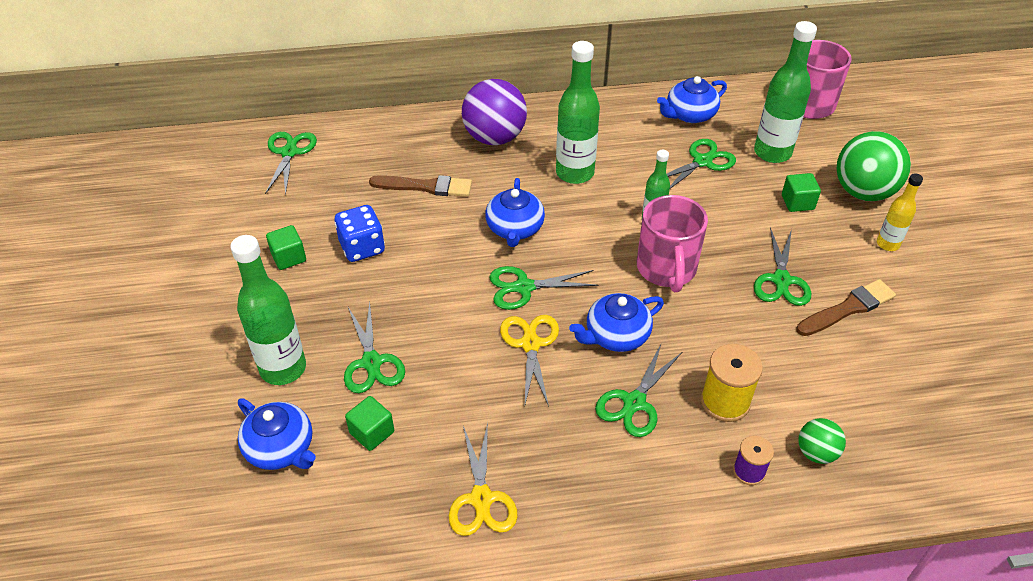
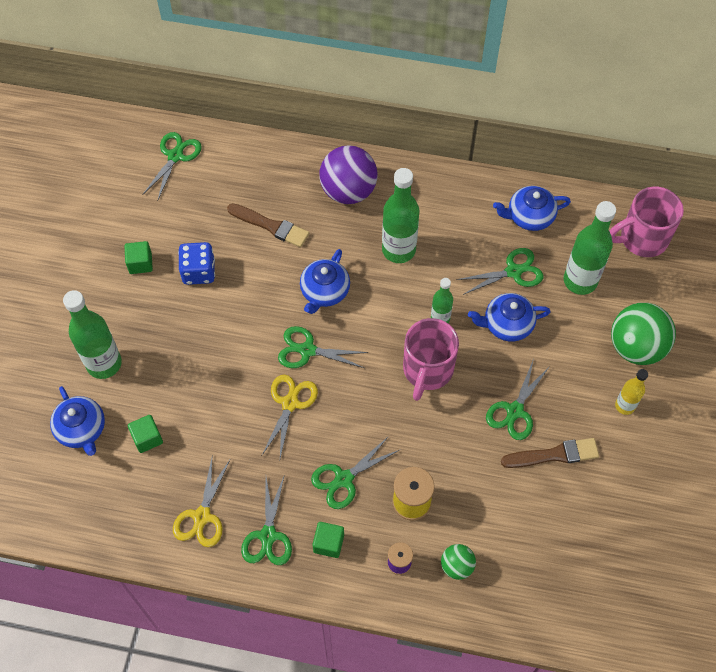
camera: 20 degrees right, 15 degrees up
(372, 362) = (168, 380): green scissors -> green scissors (268, 536)
(616, 335) = (357, 417): blue teapot -> blue teapot (507, 324)
(797, 202) = (572, 340): green cube -> green cube (328, 543)

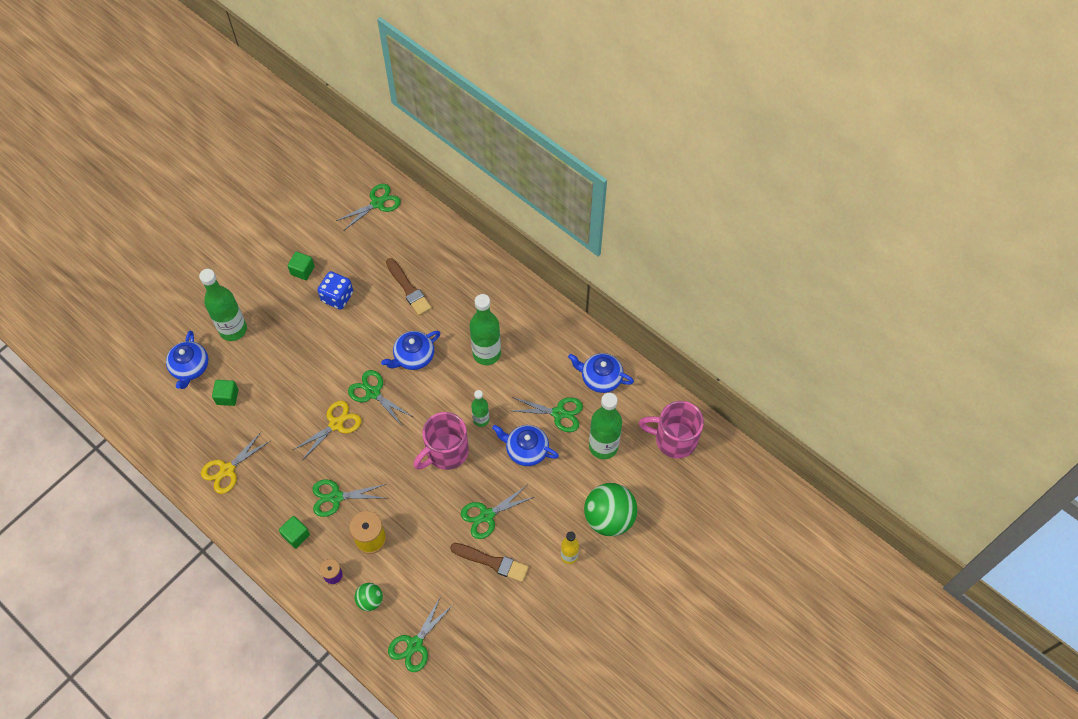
camera: 30 degrees right, 0 degrees up
(268, 536) = (260, 507): green scissors -> green scissors (415, 644)
(348, 191) = (481, 291): purple ball -> none

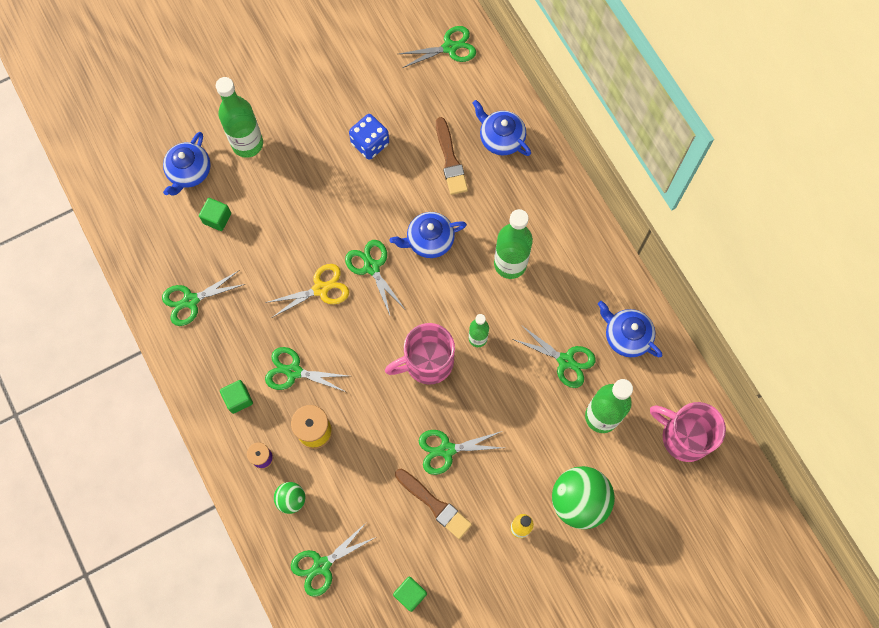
camera: 20 degrees right, 10 degrees up
(227, 470) = (191, 301): yellow scissors -> green scissors
(302, 270) = (343, 100): green cube -> green cube (410, 594)
(526, 450) = (515, 390): blue teapot -> blue teapot (501, 138)

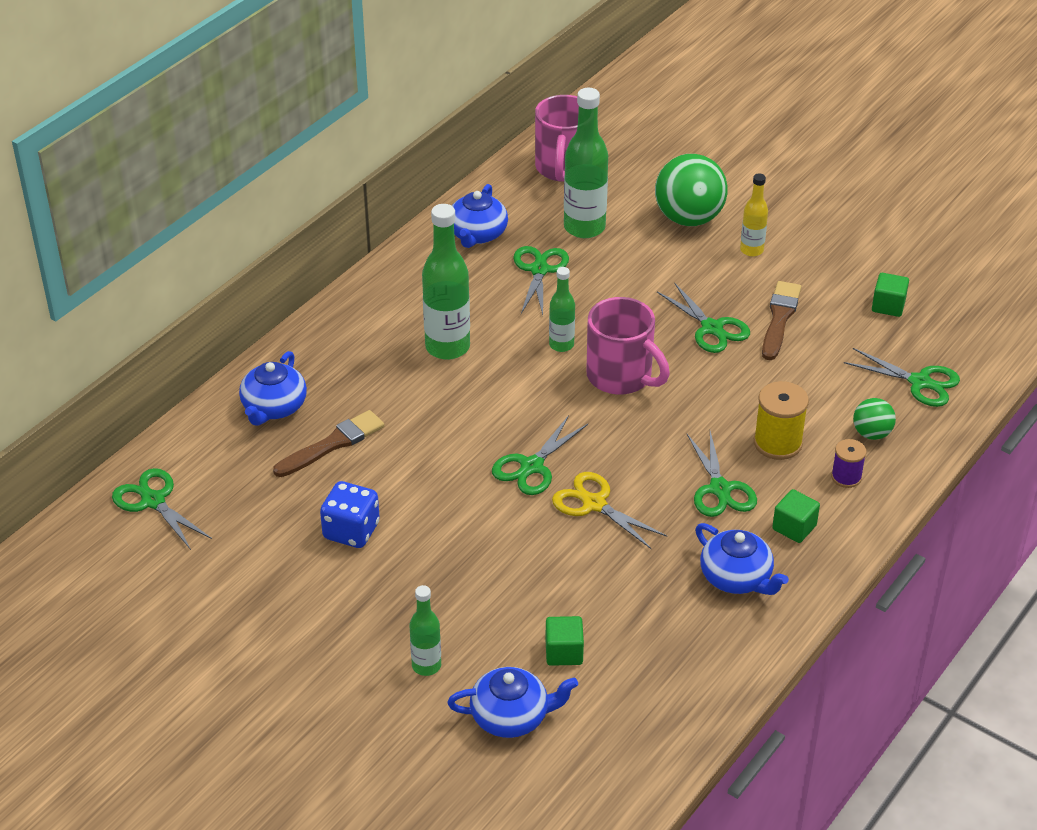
camera: 115 degrees left, 30 degrees down
(191, 301) = (702, 630): green scissors -> none
(247, 144) = (426, 665): green bottle -> green bottle, size x0.56
(429, 240) = (460, 426): blue teapot -> blue teapot (737, 578)

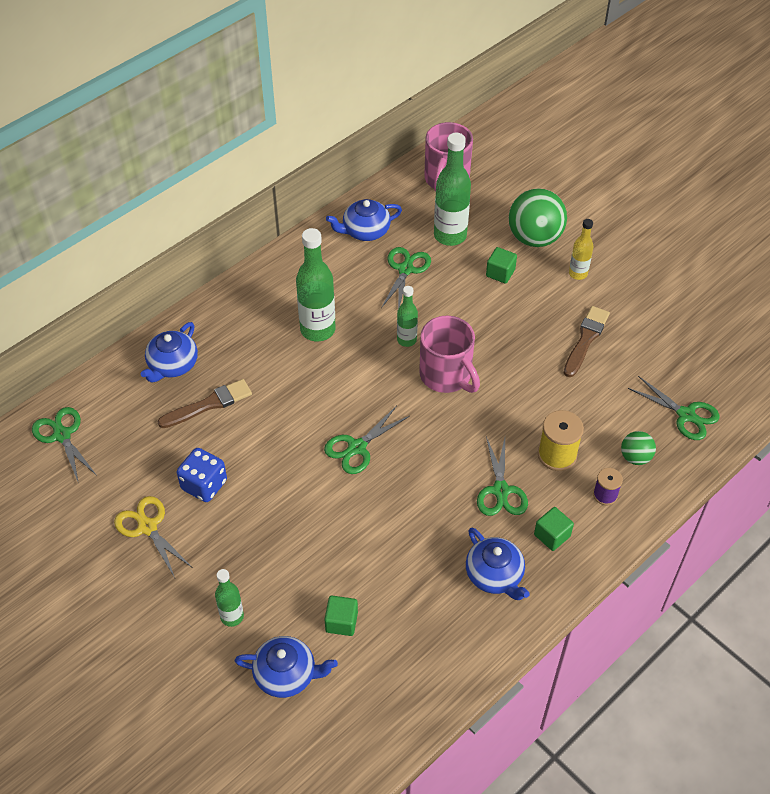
camera: 10 degrees right, 10 degrees up
(477, 234) = (365, 231): blue teapot -> blue teapot turned 45 degrees clockwise
(594, 504) = (397, 489): yellow scissors -> yellow scissors (147, 527)
(712, 328) = (529, 341): green scissors -> none
(888, 306) = (676, 340): green cube -> green cube (500, 273)

